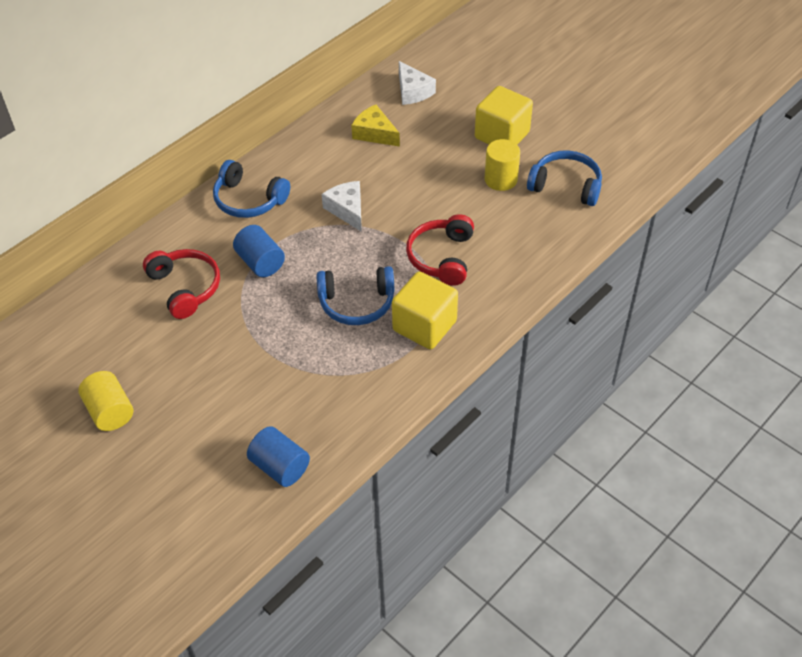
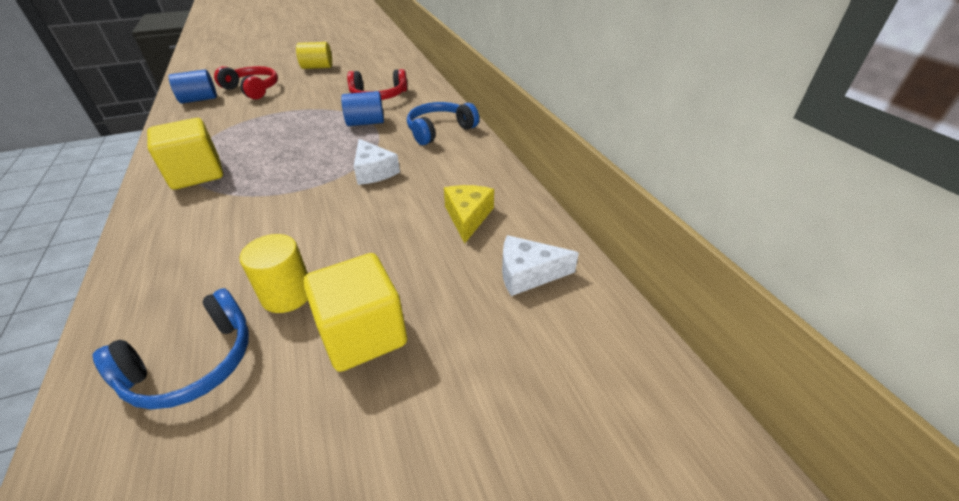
camera: 115 degrees right, 10 degrees down
(347, 210) = (373, 171): white cheese -> white cheese turned 60 degrees clockwise
(357, 303) = (268, 150): blue headphones -> none
(374, 133) = (468, 217): yellow cheese -> yellow cheese turned 60 degrees counterclockwise
(442, 257) = (246, 206): red headphones -> red headphones (252, 89)

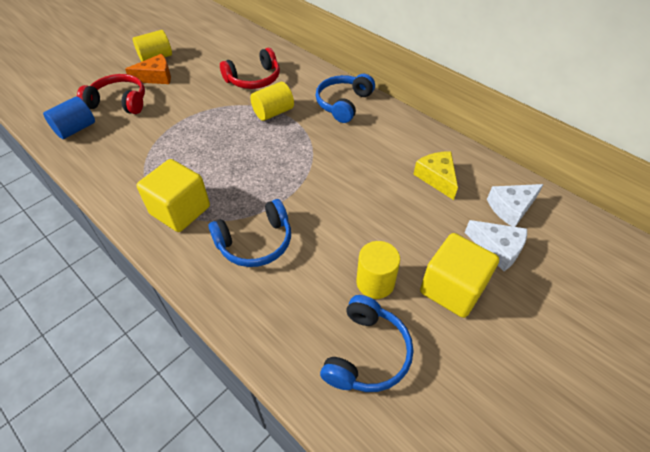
camera: 25 degrees left, 10 degrees up
(223, 218) = (255, 242): none -> blue headphones
(301, 79) = (156, 77): none -> orange cheese
(365, 123) = (273, 112): blue cylinder -> yellow cylinder
(373, 171) = (330, 160): white cheese -> white cheese (497, 248)

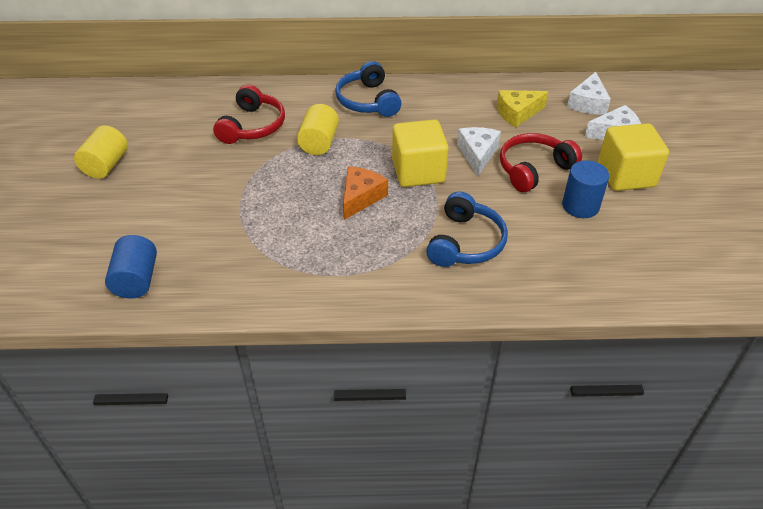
camera: 45 degrees left, 5 degrees down
(119, 102) = (141, 227): red headphones -> red headphones (534, 169)
(156, 77) = (141, 182): orange cheese -> orange cheese (361, 197)
(180, 210) = (368, 266): yellow cube -> yellow cube (418, 171)
(359, 188) = (477, 154): none -> white cheese
(366, 353) = (637, 249): blue headphones -> none
(375, 282) = (580, 206): yellow cylinder -> blue cylinder
(437, 178) = (517, 113): yellow cheese -> yellow cheese turned 45 degrees counterclockwise

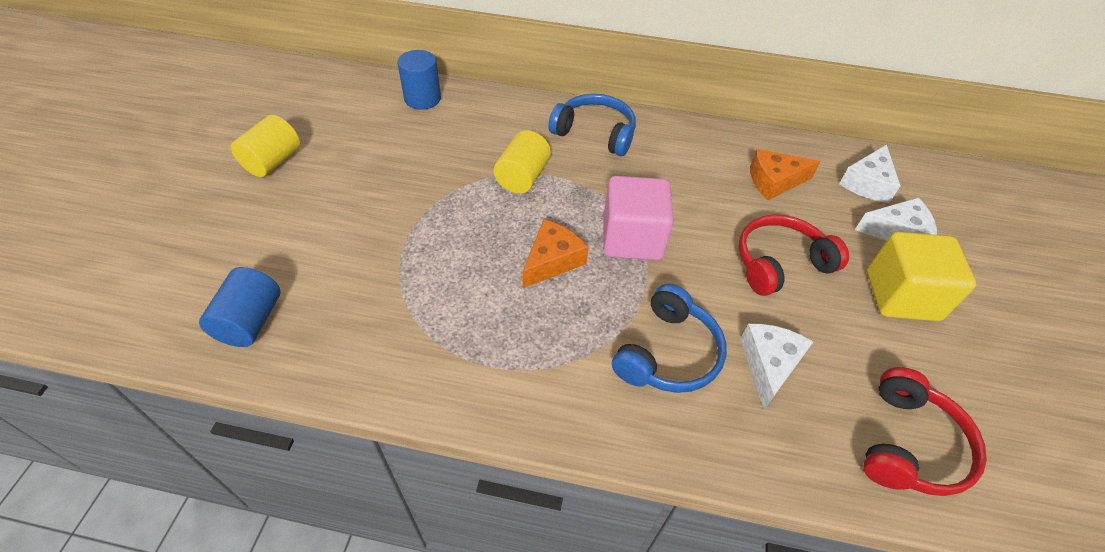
camera: 10 degrees right, 5 degrees up
(252, 126) = (452, 142): red headphones -> red headphones (909, 444)
(368, 101) = (595, 133): blue headphones -> blue headphones turned 120 degrees clockwise
(418, 171) = (632, 238): yellow cube -> pink cube
(477, 154) = (712, 228): white cheese -> white cheese (769, 365)
(517, 113) = (774, 181): yellow cheese -> orange cheese
(580, 206) = (832, 329): blue cylinder -> blue cylinder (422, 99)

